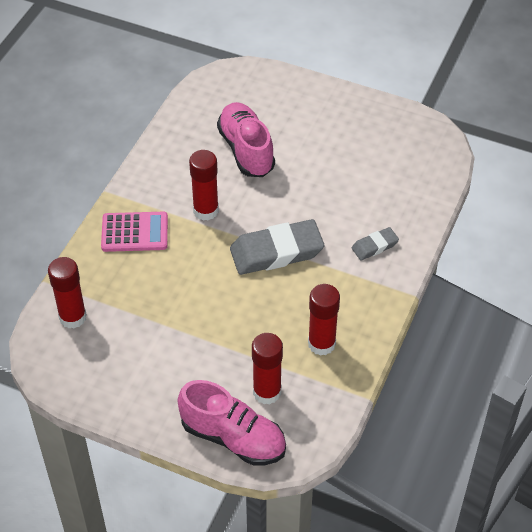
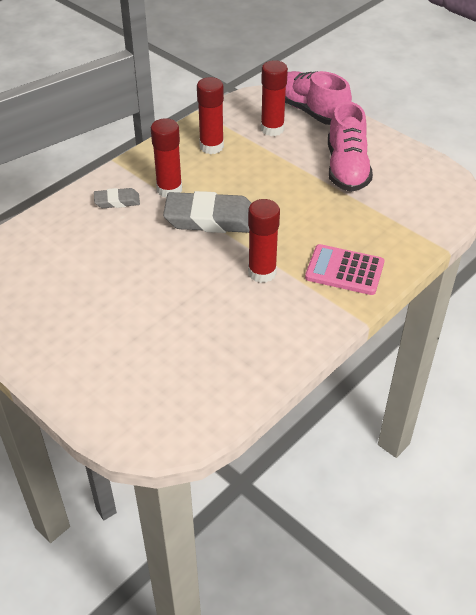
camera: 160 degrees left, 5 degrees down
(73, 317) = (423, 213): red glue stick -> red glue stick (169, 189)
(246, 150) = (186, 326): pink shoe -> pink shoe (346, 168)

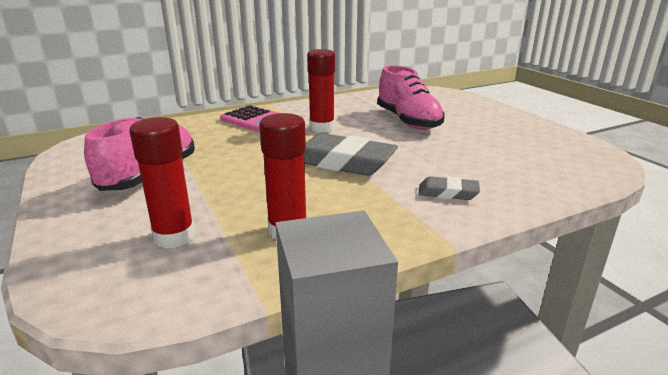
camera: 160 degrees left, 20 degrees down
(169, 189) = (377, 192): red glue stick -> none
(310, 111) = (80, 252): pink shoe -> pink shoe (408, 121)

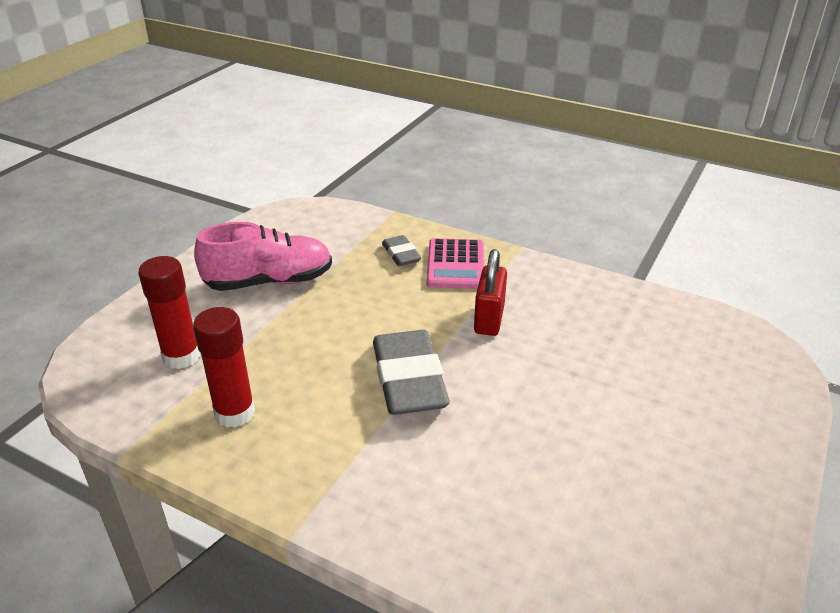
camera: 55 degrees right, 10 degrees up
(322, 128) = (489, 319): red glue stick -> red padlock
(408, 121) = (596, 377): pink shoe -> none
(448, 193) = (405, 494): grey eraser -> grey eraser (401, 254)

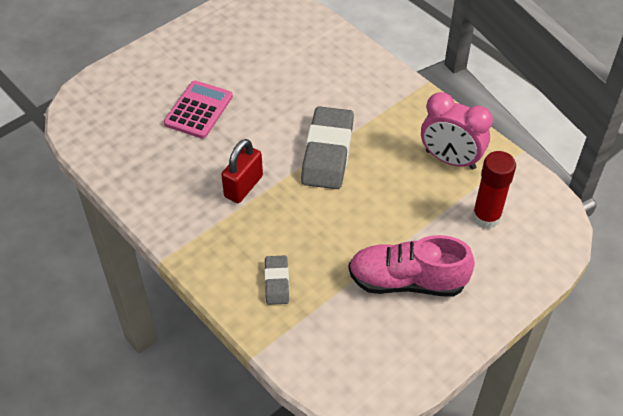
camera: 160 degrees left, 15 degrees up
(234, 413) = (450, 160): red glue stick -> pink clock
(455, 265) = (235, 253): pink calculator -> pink calculator (198, 110)

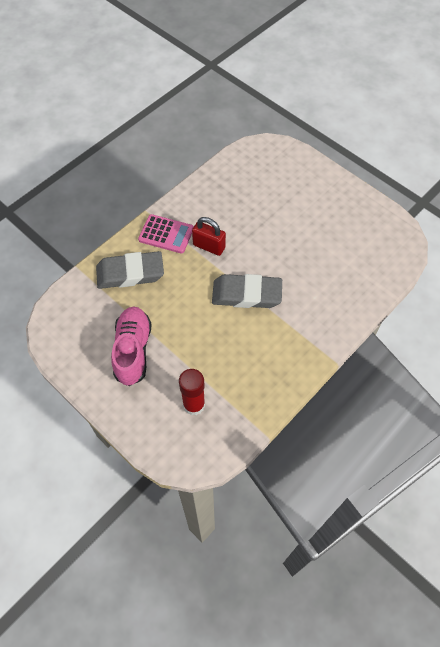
camera: 85 degrees right, 10 degrees up
(198, 110) = (276, 212): pink calculator -> pink calculator (166, 234)
(277, 282) = (130, 273): grey eraser -> grey eraser, size x1.98
(450, 160) = (250, 379): pink clock -> none

